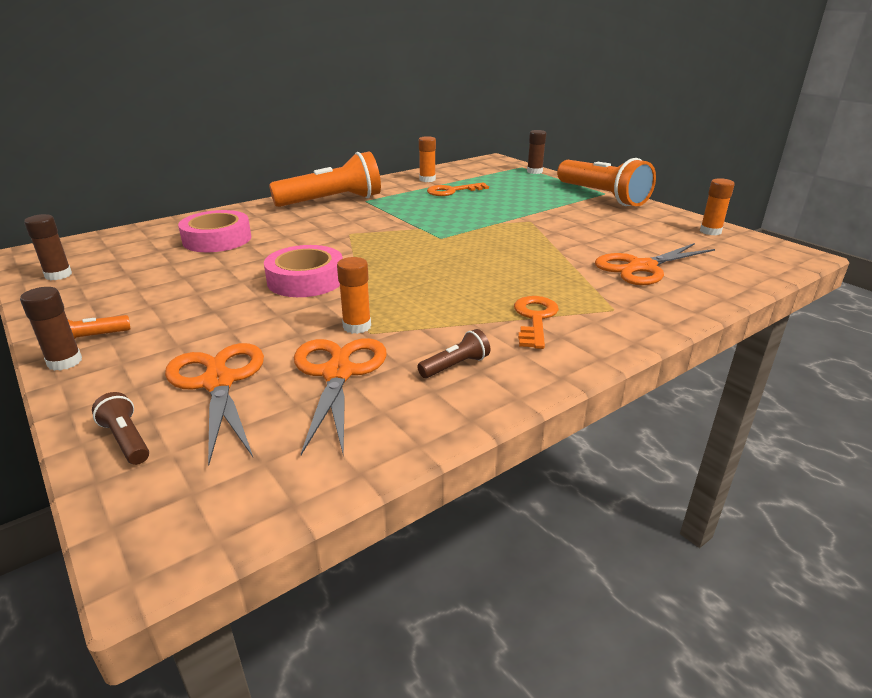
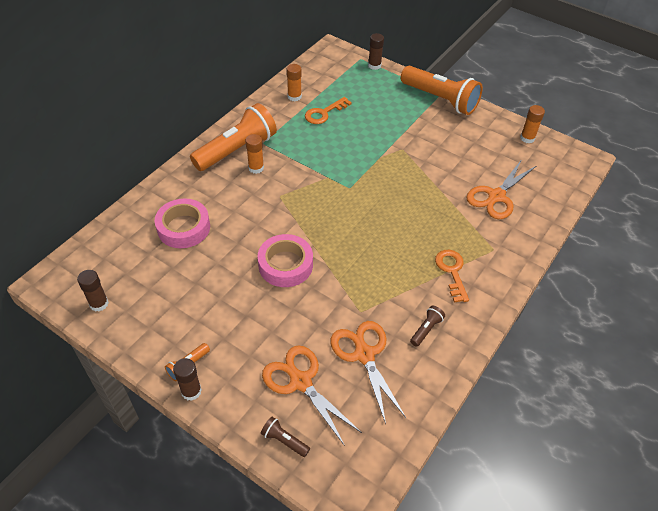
camera: 20 degrees left, 20 degrees up
(357, 326) = (349, 307): orange glue stick -> orange glue stick (256, 168)

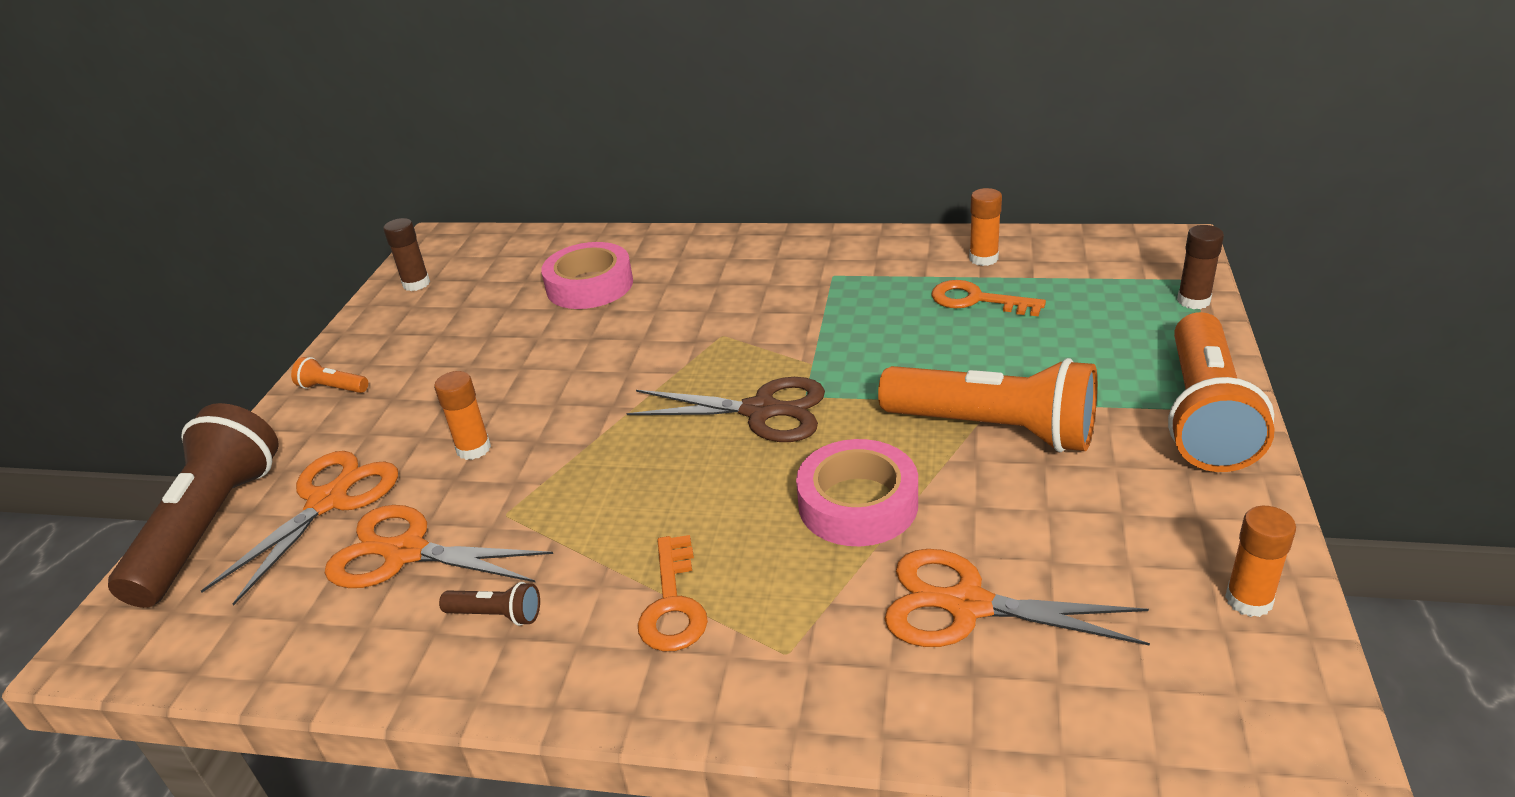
camera: 70 degrees right, 15 degrees down
(191, 391) = (288, 408): brown glue stick -> none
(237, 150) = (793, 261): orange flashlight -> orange flashlight (994, 429)
(256, 168) = (767, 291): orange glue stick -> orange glue stick (473, 449)
(284, 440) = (211, 525): brown flashlight -> brown flashlight, size x2.45
(285, 265) = (569, 397): pink tape -> pink tape (858, 504)
(349, 205) = (760, 411): none -> brown scissors
(364, 355) = (406, 553): orange scissors -> orange scissors turned 120 degrees counterclockwise
(452, 272) = (673, 604): orange key -> orange key turned 120 degrees clockwise

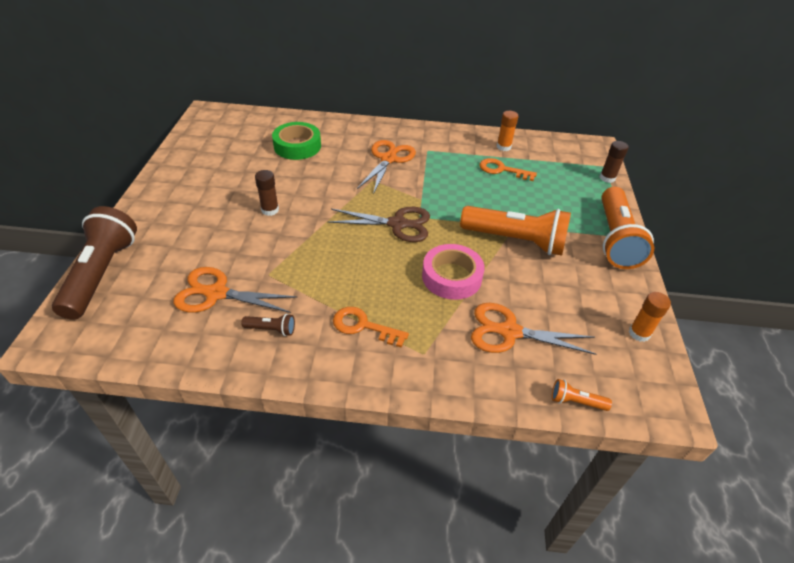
camera: 10 degrees left, 10 degrees up
(328, 501) = (168, 262): orange scissors -> orange scissors (388, 159)
(332, 388) = (159, 196): orange flashlight -> orange flashlight (576, 401)
(416, 284) = (198, 137): brown glue stick -> brown glue stick (270, 210)
(473, 449) = (245, 236): orange glue stick -> none
(590, 285) = (297, 146): pink tape -> green tape
(673, 604) = (363, 326): orange key -> orange key turned 120 degrees clockwise

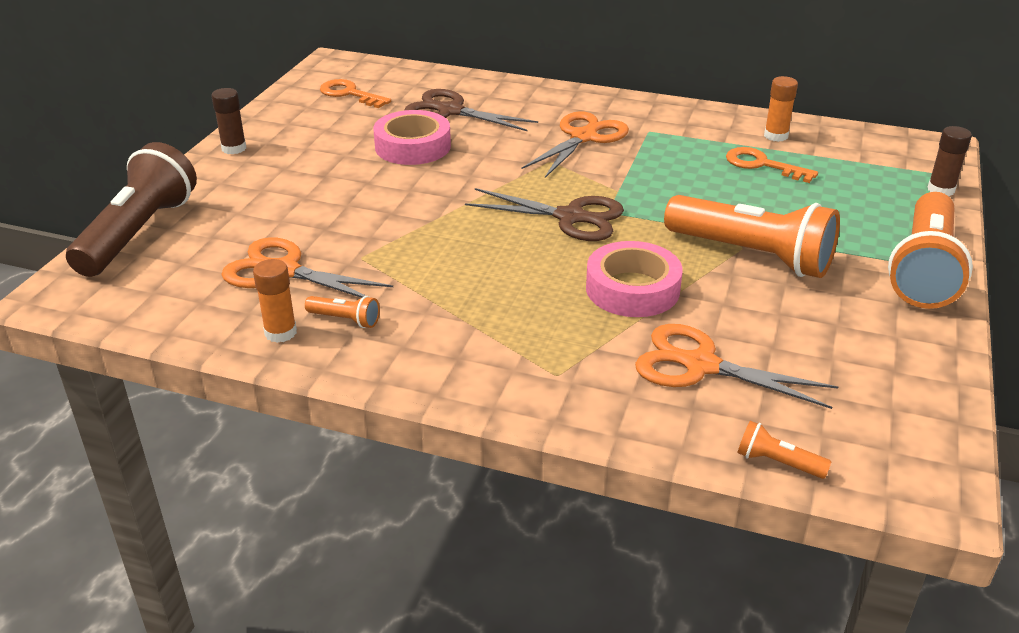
camera: 15 degrees right, 10 degrees down
(270, 210) = (386, 183): brown glue stick -> brown glue stick (234, 148)
(271, 329) = (345, 320): brown flashlight -> orange flashlight
(279, 177) = (412, 146): none -> pink tape
(297, 146) = (450, 111): green tape -> brown scissors
(363, 326) = (478, 332): orange key -> orange key (349, 94)
(639, 333) = (918, 393): orange glue stick -> orange glue stick (280, 332)

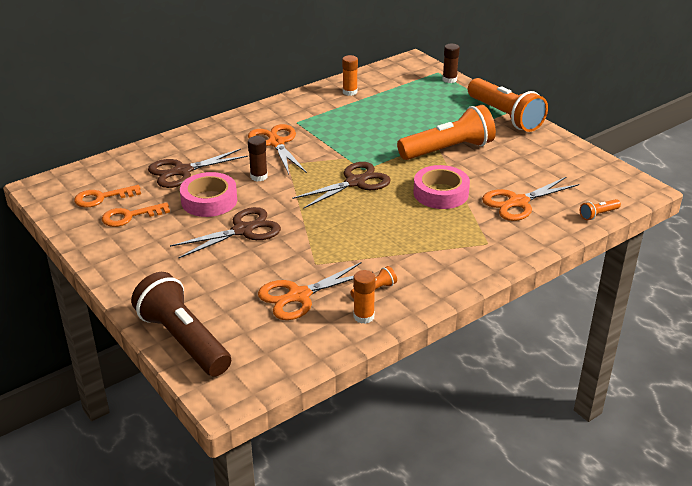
camera: 55 degrees left, 0 degrees up
(234, 148) = (115, 268): brown glue stick -> brown glue stick (259, 176)
(377, 187) = (243, 230): none -> brown scissors
(762, 165) = (373, 109): orange key -> orange key (130, 216)

